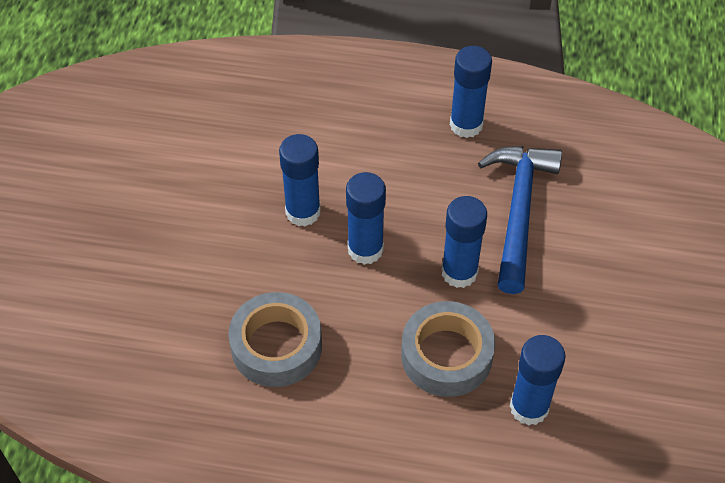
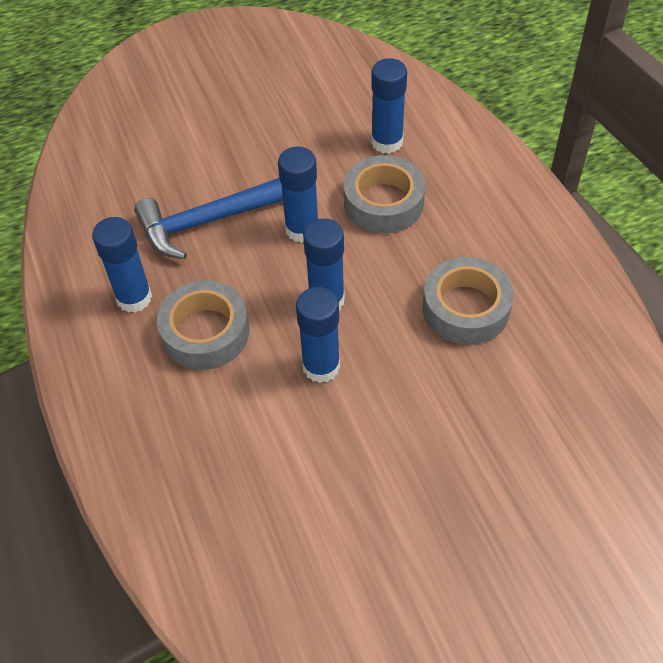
camera: 120 degrees left, 0 degrees up
(395, 154) = (205, 332): none -> grey tape

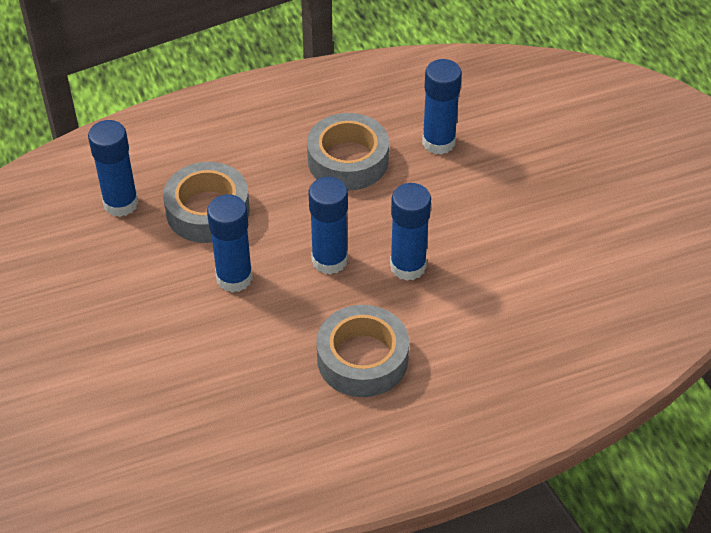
camera: 90 degrees left, 5 degrees down
(134, 298) = (312, 425): blue glue stick -> blue glue stick (438, 142)
(212, 220) = (209, 357): blue hammer -> none

